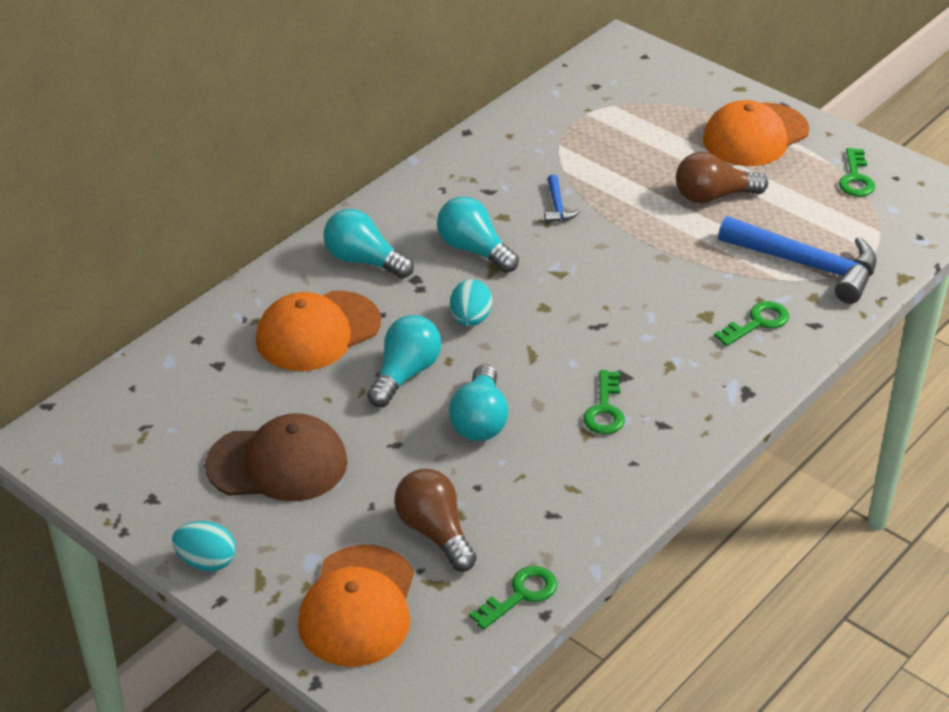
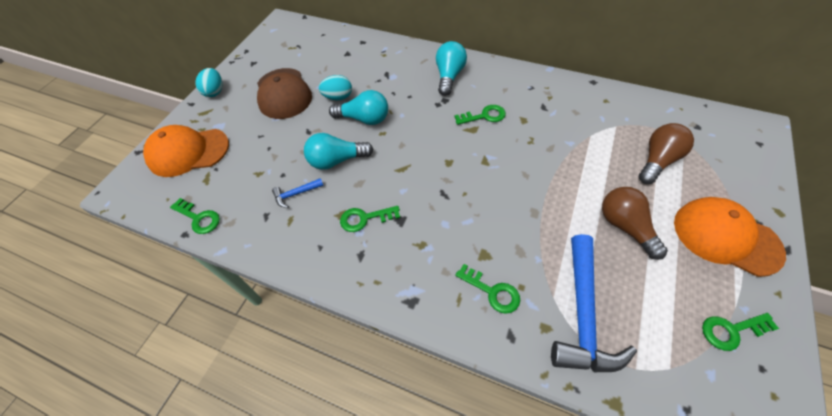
camera: 75 degrees right, 15 degrees up
(317, 331) = (384, 77): orange cap -> none
(435, 532) = (244, 166): brown light bulb -> brown light bulb (657, 161)
(470, 319) = (421, 132): turquoise egg -> turquoise egg (338, 97)
(474, 250) = (484, 116): turquoise light bulb -> green key
(557, 206) = (550, 142): blue hammer -> blue hammer (296, 194)

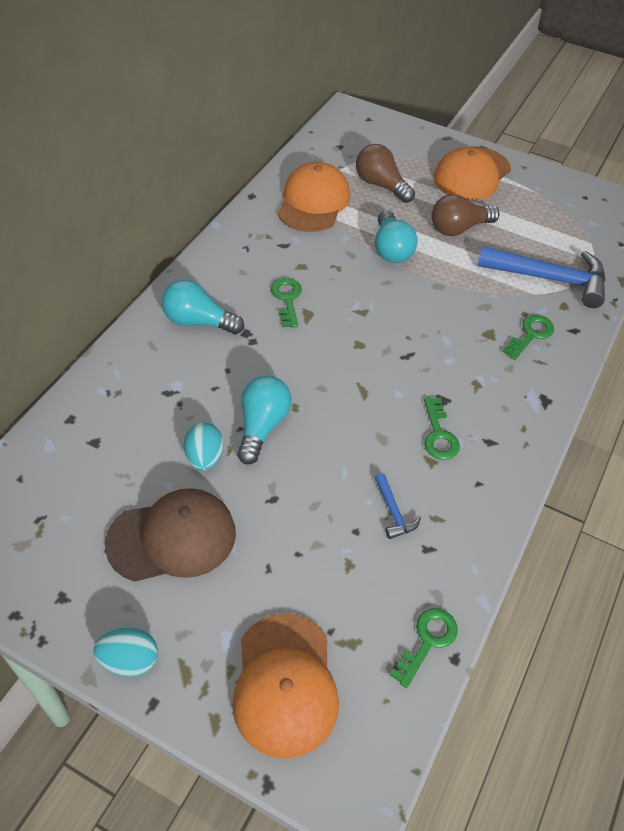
camera: 90 degrees left, 5 degrees down
(336, 160) = (338, 462): turquoise light bulb -> turquoise light bulb (391, 249)
(605, 118) = (313, 202): none -> orange cap
(731, 330) = (557, 201): green key -> none

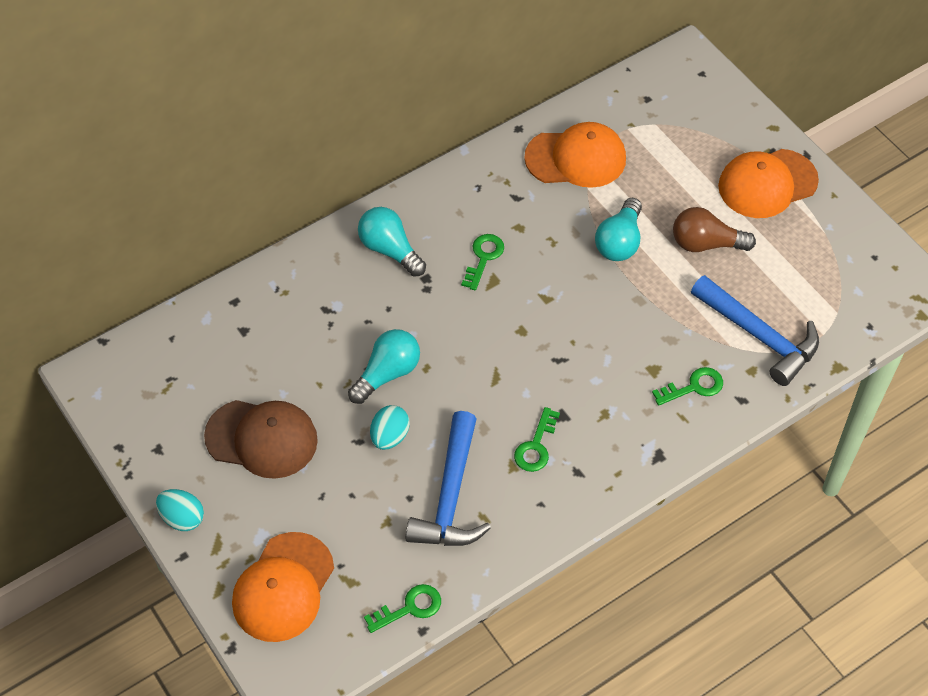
camera: 30 degrees right, 5 degrees up
(205, 457) = (324, 382): turquoise egg -> turquoise egg (389, 436)
(313, 202) = (576, 158): orange cap -> orange cap turned 45 degrees clockwise
(381, 185) = (659, 162): brown light bulb -> none
(393, 512) = (450, 496): blue hammer -> blue hammer, size x2.26

